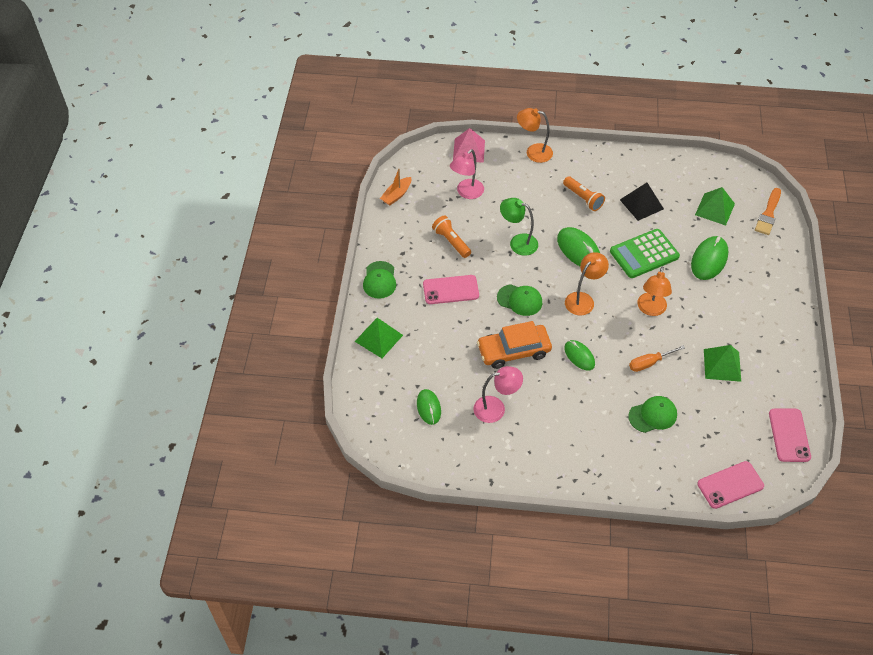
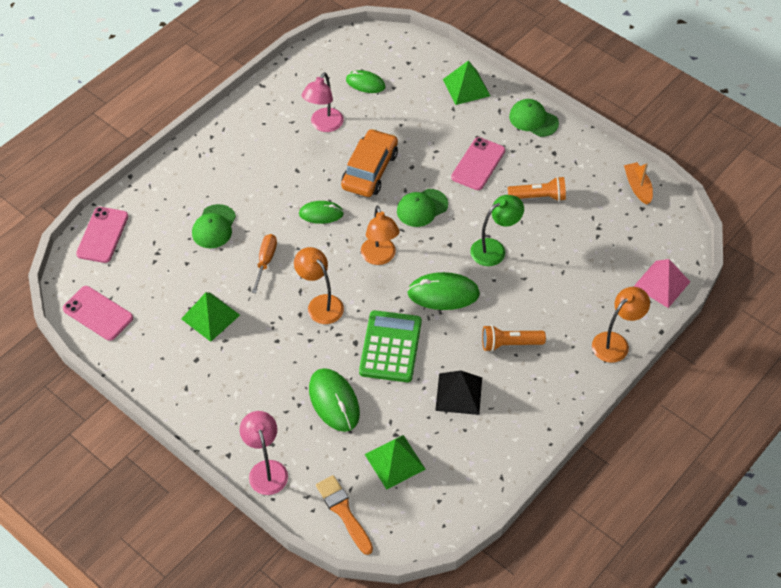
camera: 125 degrees right, 0 degrees up
(466, 193) = (597, 246): pink lamp -> pink lamp (266, 470)

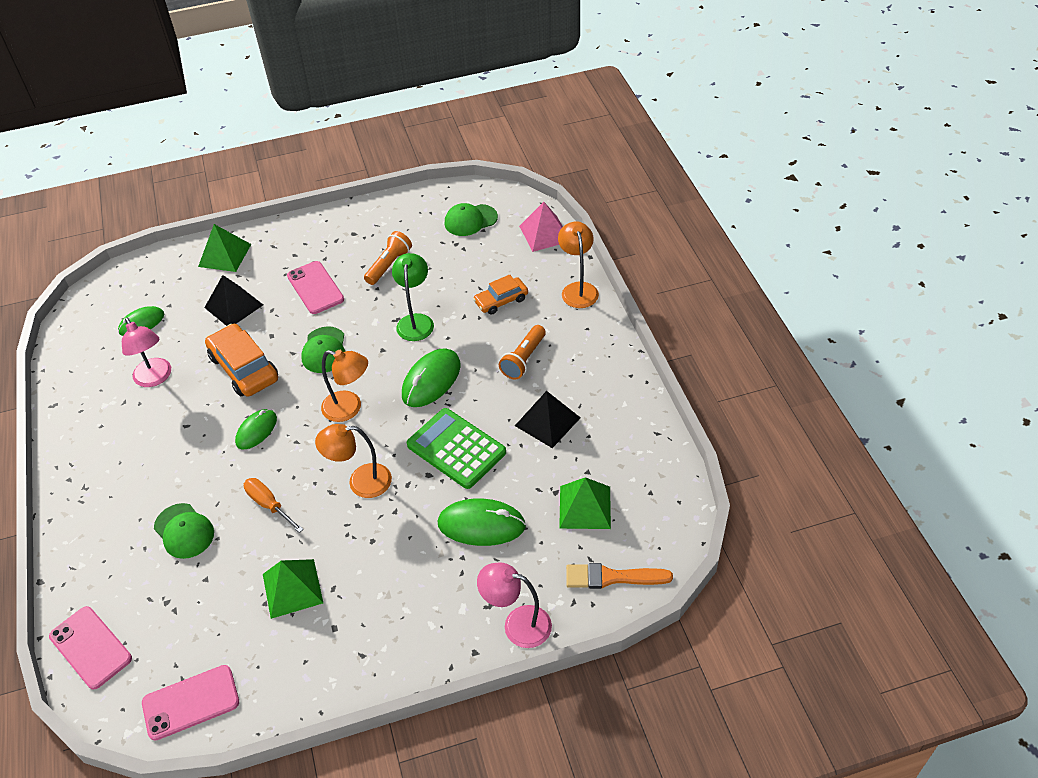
camera: 55 degrees left, 5 degrees down
(422, 126) = (233, 306): none -> black pyramid
(533, 120) = (306, 229): green cap -> green cap (470, 220)
(560, 294) = (501, 300): none -> orange car
(637, 187) = (438, 201): orange boat -> none

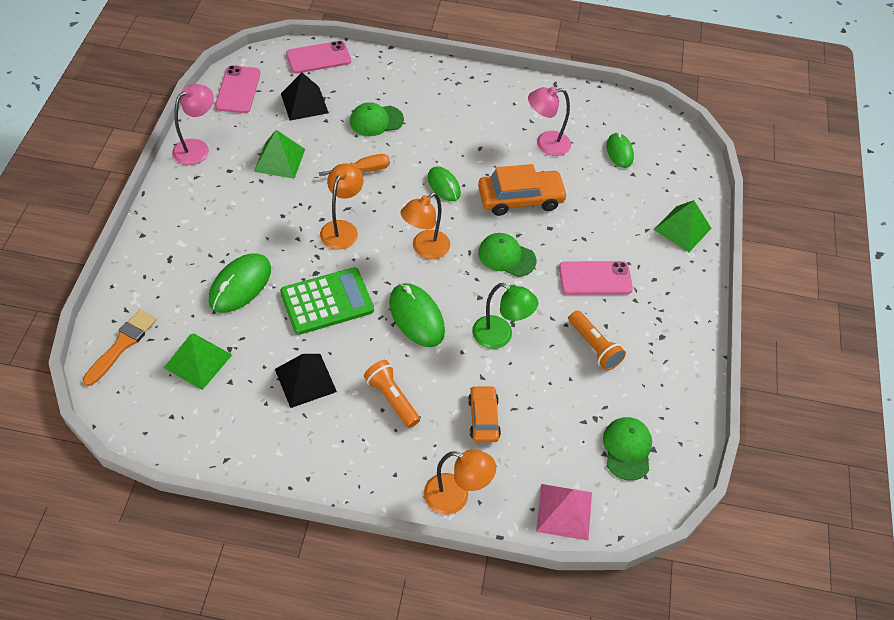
camera: 110 degrees right, 5 degrees up
(233, 306) = (605, 214): black pyramid -> black pyramid (304, 103)
(517, 624) = (140, 268): pink lamp -> pink lamp (197, 148)

